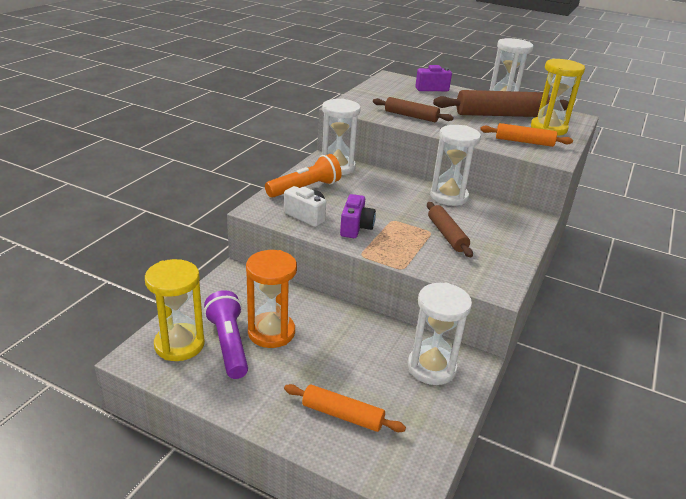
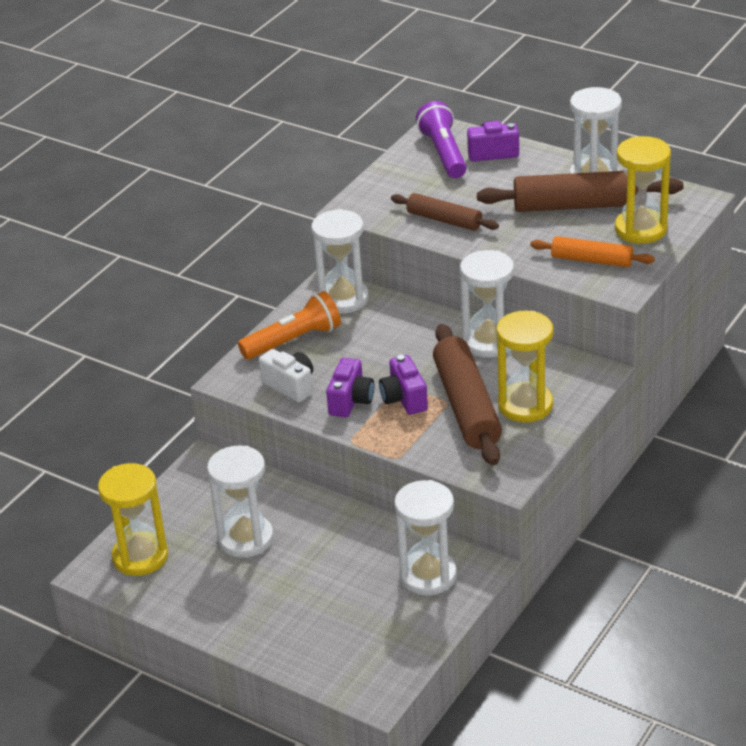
camera: 10 degrees right, 5 degrees up
(228, 344) = (196, 554): purple flashlight -> purple flashlight (443, 153)
(271, 332) = (245, 539): orange hourglass -> white hourglass
(342, 415) = (316, 630): orange rolling pin -> none
(397, 228) = (404, 399): none -> purple camera
(447, 235) = (467, 406): brown rolling pin -> brown rolling pin, size x1.70
(491, 236) = (525, 405): none -> yellow hourglass

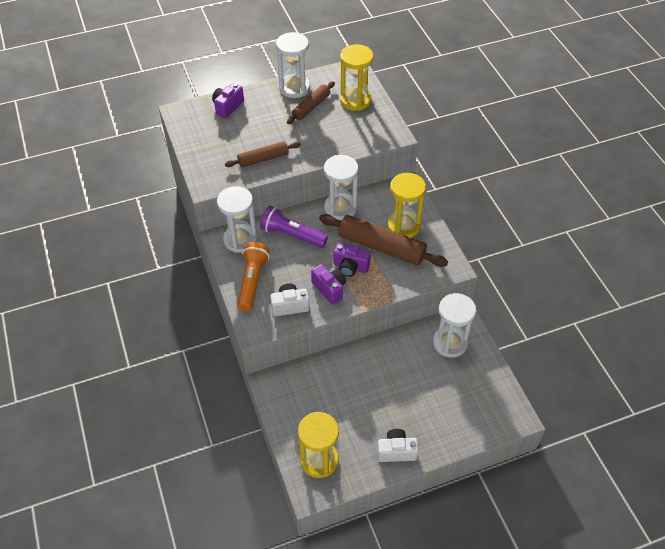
camera: 55 degrees left, 15 degrees up
(214, 612) = (396, 451): none -> white camera
(245, 539) = (351, 402): white hourglass -> none
(443, 153) = (204, 123): purple flashlight -> purple flashlight (292, 235)
(579, 206) = (311, 107): brown rolling pin -> brown rolling pin, size x0.59
(591, 260) = (360, 131): orange rolling pin -> none

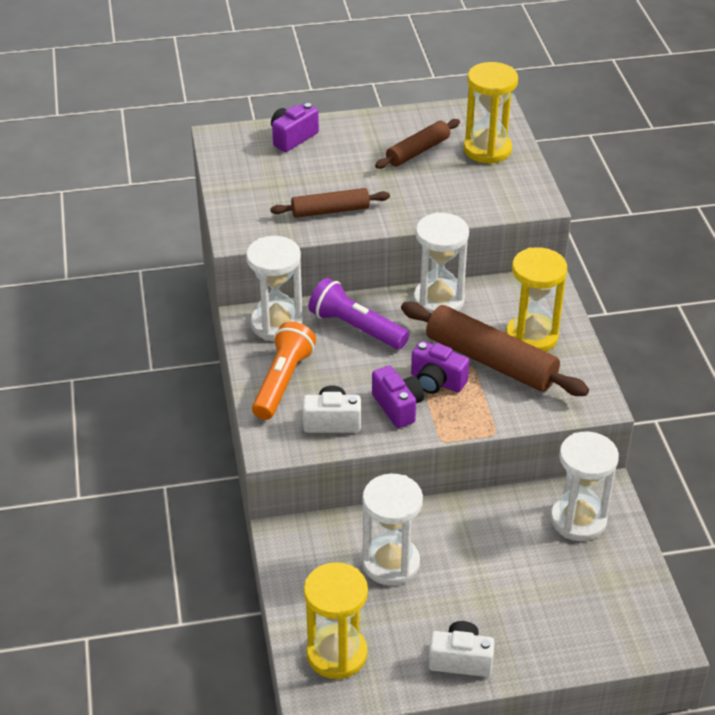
camera: 10 degrees right, 10 degrees down
(294, 88) = (398, 124): white hourglass -> white hourglass (391, 563)

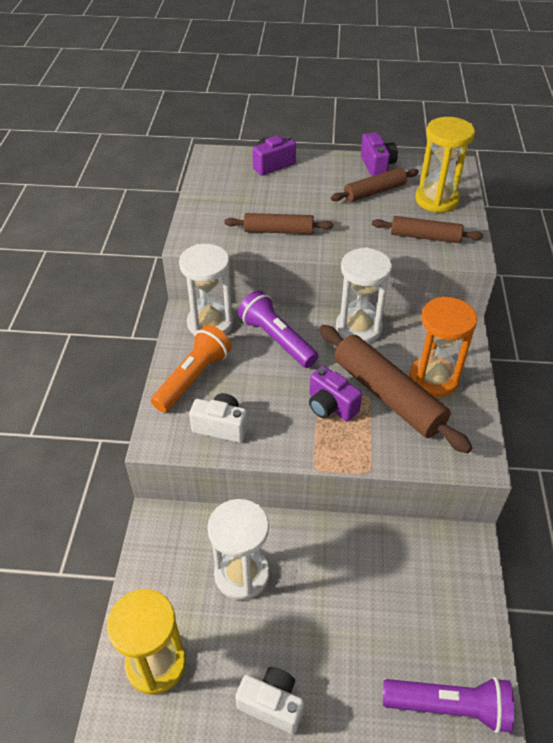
camera: 15 degrees right, 5 degrees up
(398, 407) = (286, 424): purple camera -> purple camera (377, 165)
(487, 192) = (425, 237): none -> brown rolling pin
(531, 336) = (433, 379): yellow hourglass -> orange hourglass
(578, 520) = (434, 570): white hourglass -> none
(623, 625) = (449, 706): none -> purple flashlight

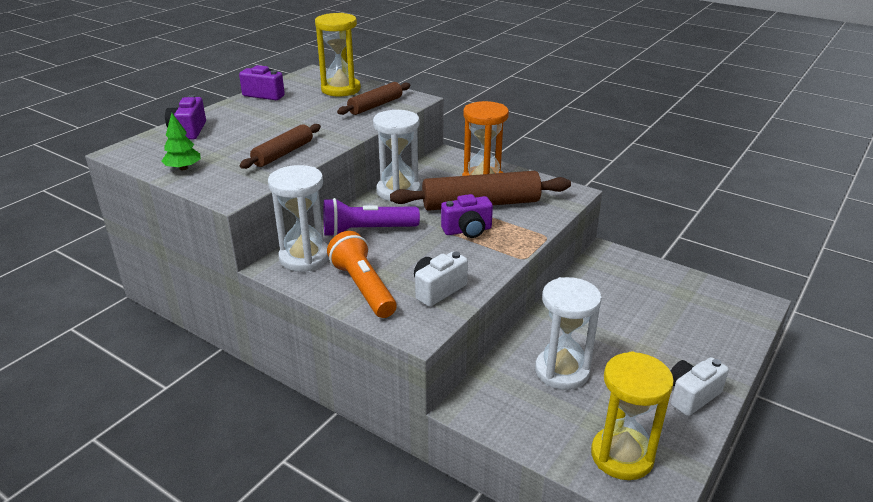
camera: 60 degrees left, 15 degrees down
(211, 196) = (183, 168): none -> green tree
(374, 192) = (296, 105): brown rolling pin -> none
(449, 706) = (727, 311): purple flashlight -> none

